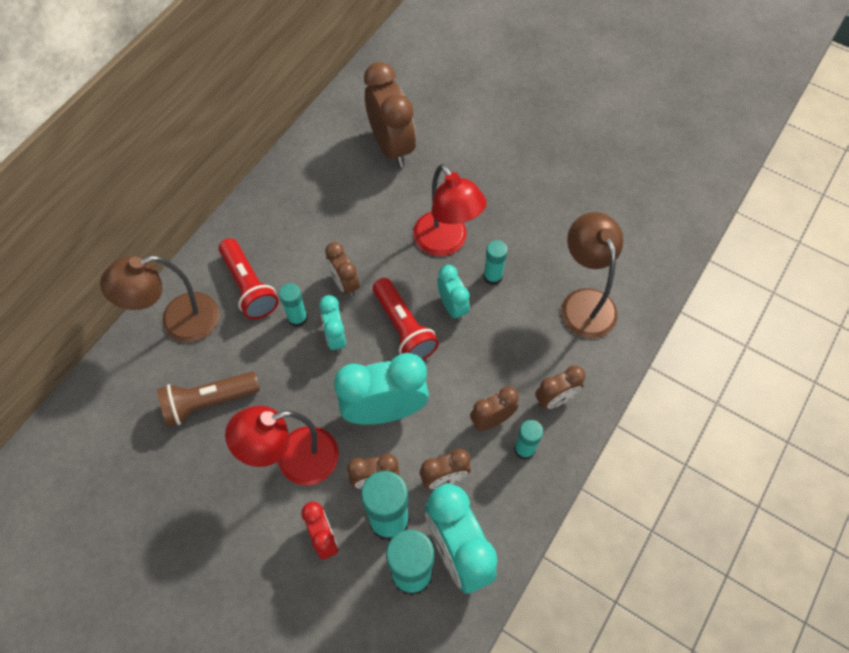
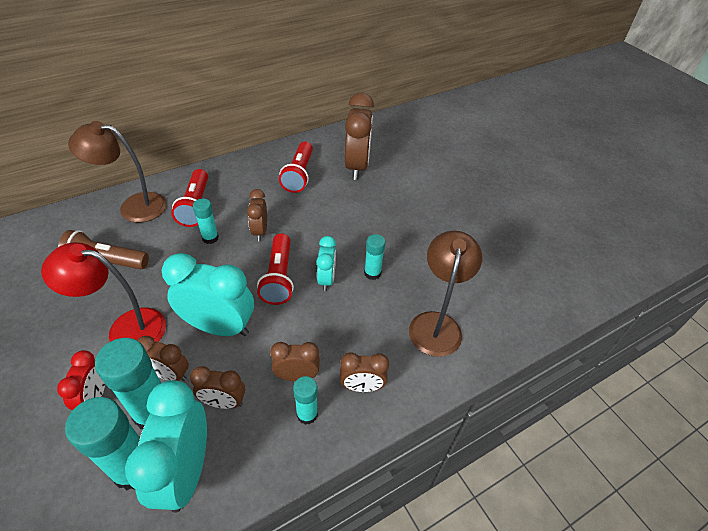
camera: 25 degrees right, 15 degrees down
(334, 189) = (299, 175): none -> red flashlight
(336, 337) = (226, 261): turquoise clock -> none
(446, 243) = (353, 237): red lamp -> none

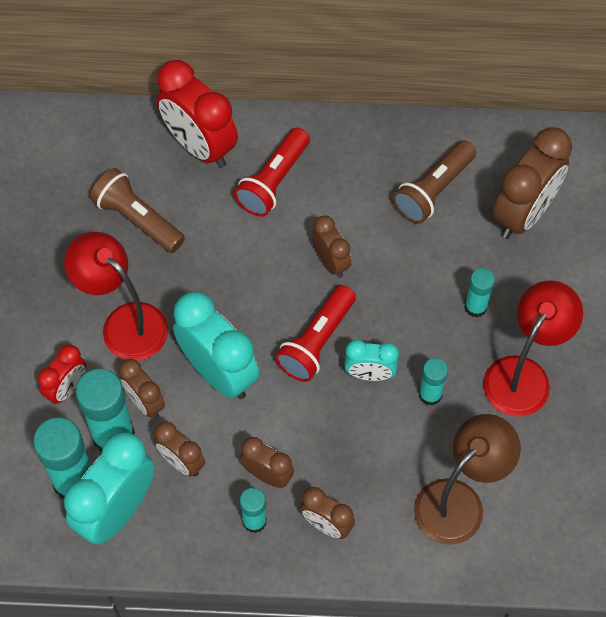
camera: 35 degrees right, 15 degrees up
(133, 206) = (200, 146): brown lamp -> red clock
(210, 238) = (267, 242): turquoise glue stick -> turquoise glue stick (475, 307)
(260, 231) = (331, 262): brown clock -> brown clock turned 120 degrees clockwise
(299, 175) = (433, 190): red flashlight -> brown flashlight
(326, 279) = (370, 374): turquoise clock -> turquoise clock turned 60 degrees clockwise
(417, 238) = (523, 374): none -> red lamp

